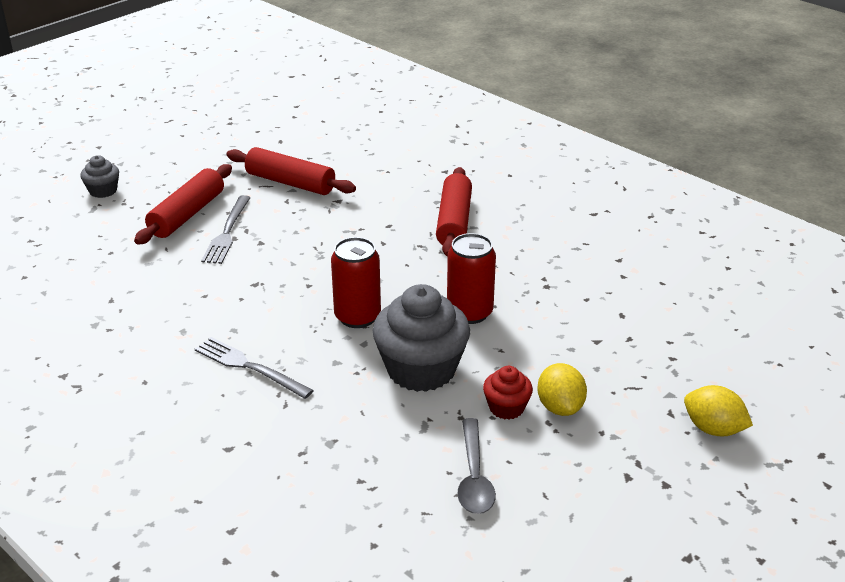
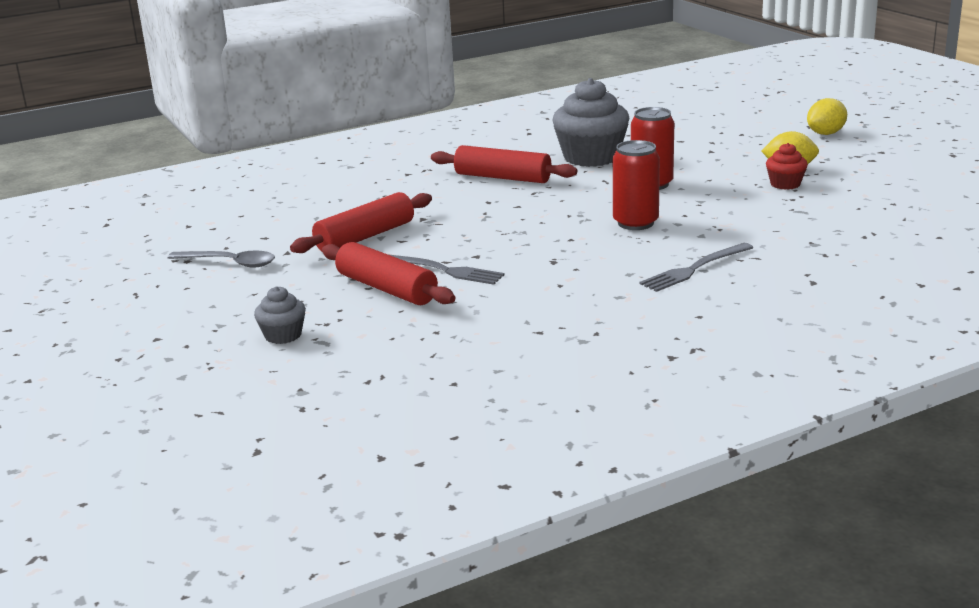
camera: 70 degrees left, 10 degrees down
(421, 369) = (725, 206): grey cupcake -> grey cupcake (591, 157)
(474, 476) = (865, 201): grey spoon -> grey spoon (229, 263)

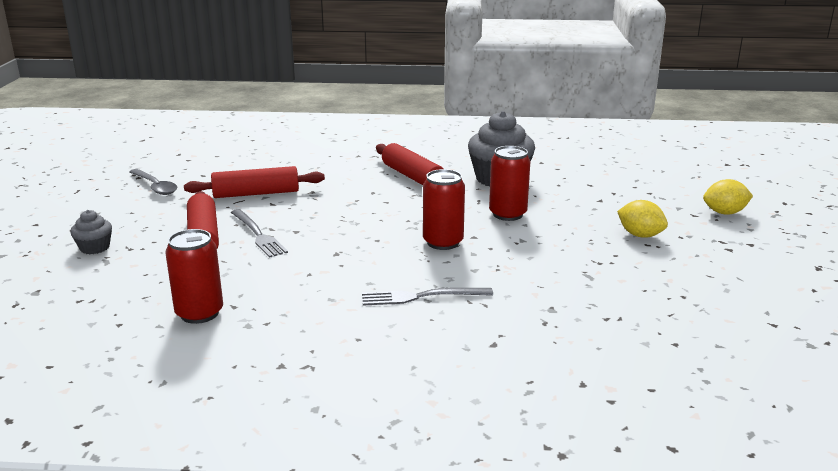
camera: 30 degrees right, 0 degrees up
(517, 348) = (199, 313): none -> red can
(785, 184) = (614, 247): red cupcake -> none

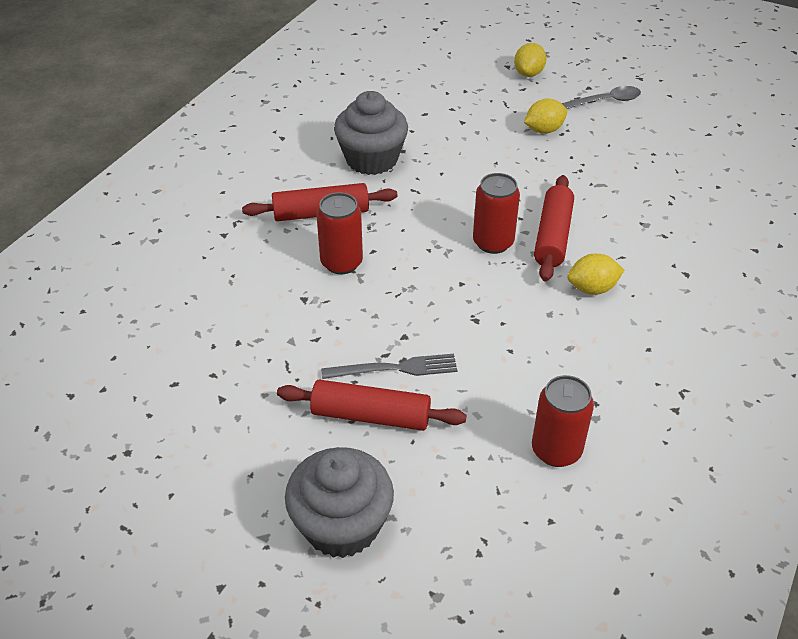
camera: 65 degrees left, 20 degrees up
(94, 248) = (341, 525): grey cupcake -> grey cupcake, size x2.03
(155, 186) = (178, 438): grey spoon -> grey spoon (605, 101)
(256, 194) = (276, 346): red rolling pin -> red rolling pin (552, 236)
(422, 296) = (592, 288): grey fork -> yellow lemon
(507, 214) = (457, 183): red can -> red can (341, 263)

